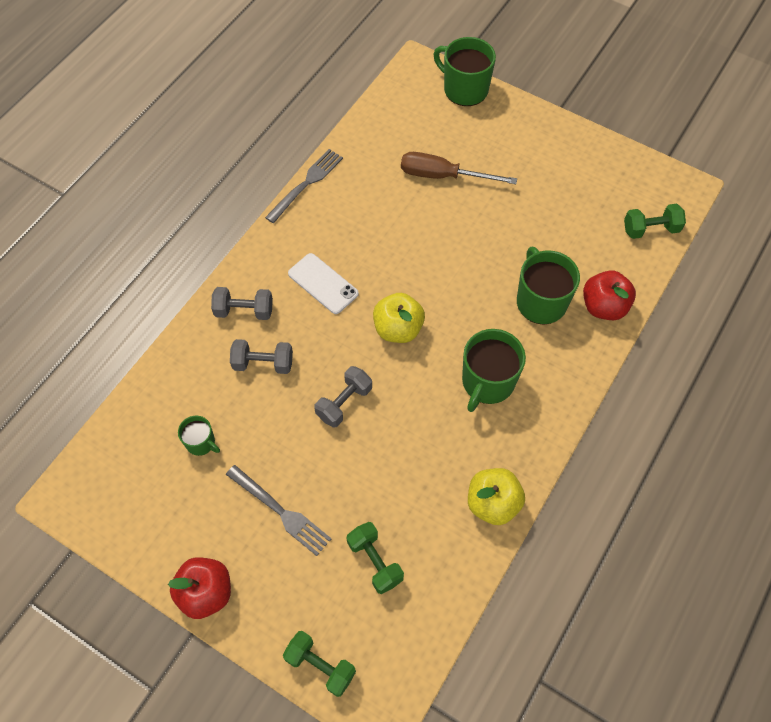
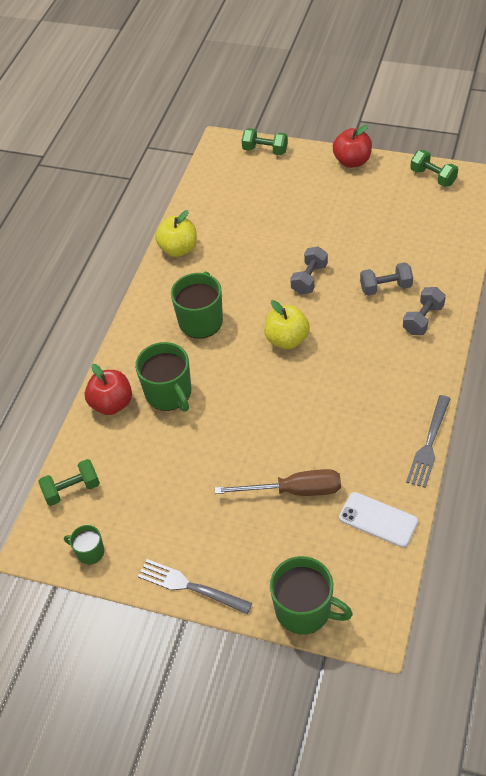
camera: 170 degrees right, 10 degrees down
(201, 443) = (403, 229): green mug -> green mug (89, 552)
(244, 311) = (423, 319): grey dumbbell -> grey dumbbell turned 45 degrees counterclockwise
(281, 512) = (324, 208): grey fork -> grey fork (189, 586)
(323, 283) = (367, 357): white phone -> white phone (378, 519)
(375, 561) = (250, 201): green dumbbell -> green dumbbell (433, 177)

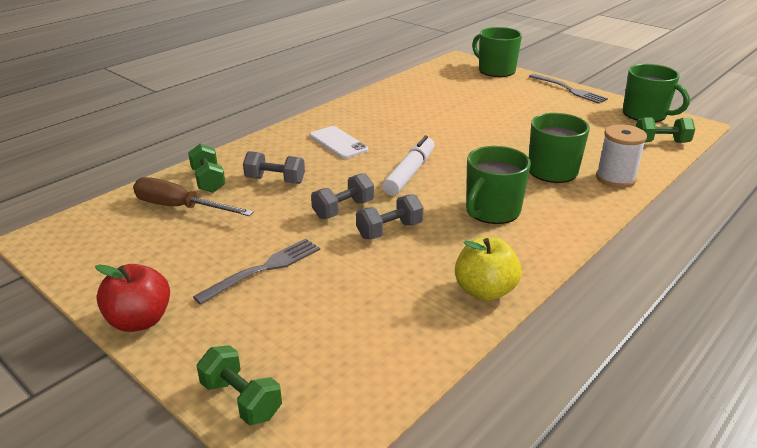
camera: 160 degrees left, 20 degrees down
(89, 552) = (645, 114): green mug -> green mug, size x1.87
(112, 404) = (615, 178): red apple -> white spool
(287, 339) = (409, 173): yellow apple -> white marker
(294, 491) = (470, 104): brown screwdriver -> brown screwdriver (180, 207)
(378, 519) = (421, 84): white phone -> white phone (338, 143)
(423, 319) = (271, 152): grey dumbbell -> grey dumbbell (389, 230)
(429, 444) = (352, 99): grey fork -> grey fork (264, 269)
(433, 177) = (79, 259): green dumbbell -> green dumbbell (208, 180)

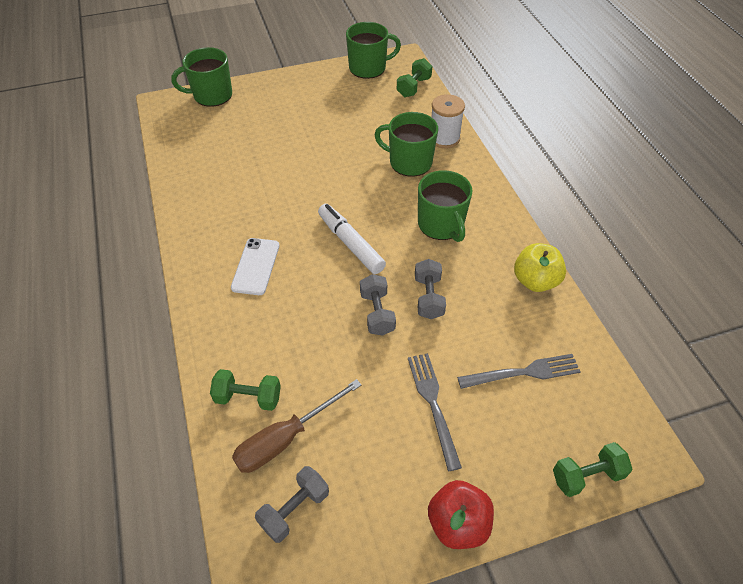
camera: 60 degrees left, 20 degrees up
(275, 180) = (290, 342): grey dumbbell -> grey dumbbell (294, 509)
(338, 143) = (256, 266): white phone -> white phone turned 75 degrees counterclockwise
(569, 90) = (292, 78): grey fork -> grey fork (524, 372)

